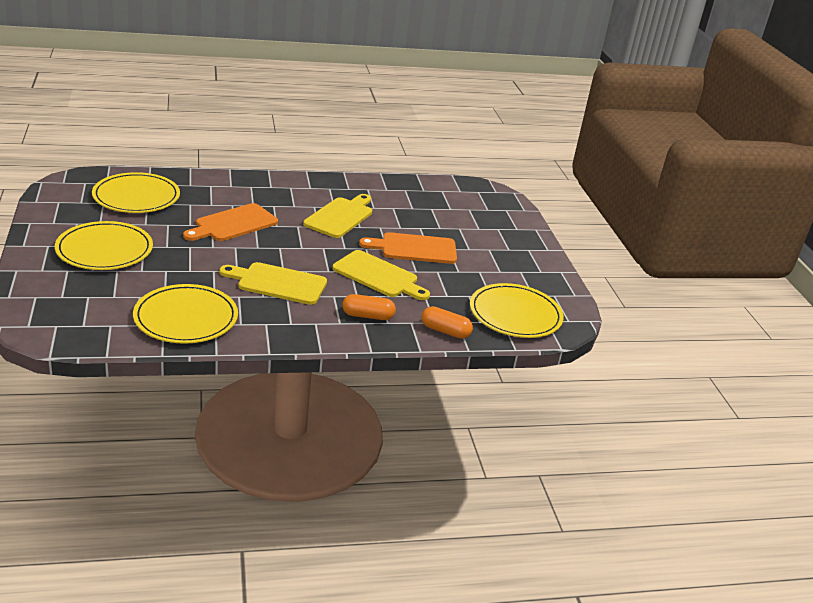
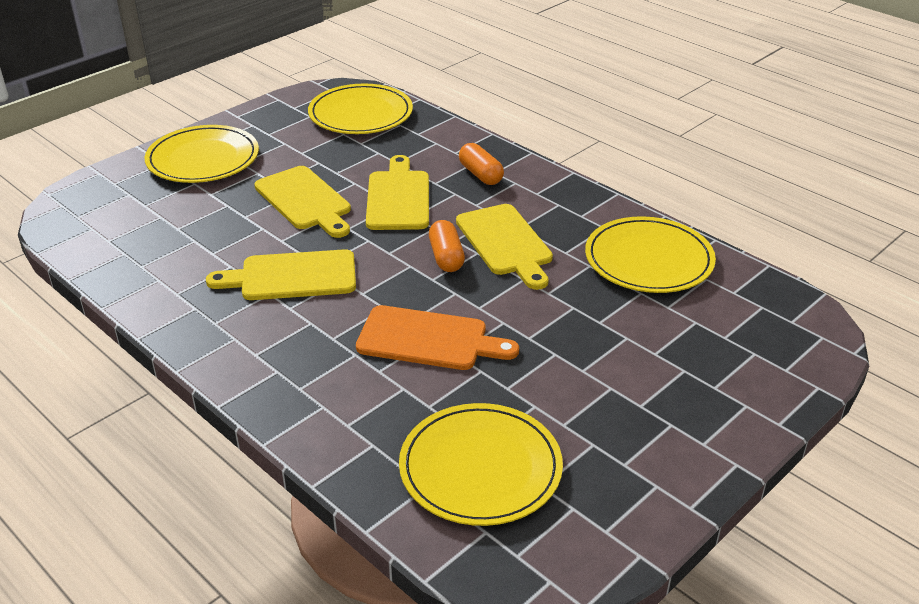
camera: 120 degrees left, 5 degrees up
(104, 250) = (637, 392): yellow plate -> yellow plate (203, 159)
(414, 249) = (305, 201): orange cutting board -> yellow cutting board
(445, 331) = (443, 133): orange capsule -> orange capsule (446, 257)

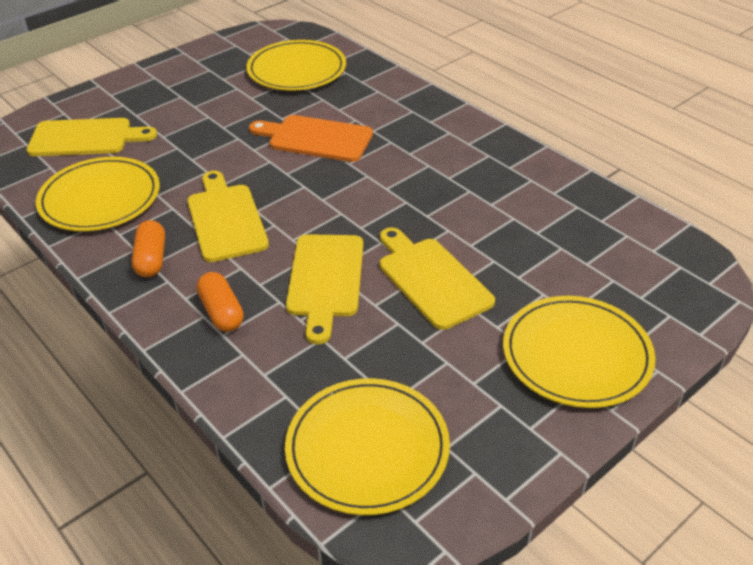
camera: 175 degrees left, 5 degrees up
(292, 277) = (431, 192): yellow cutting board -> yellow cutting board (86, 138)
(446, 257) = (287, 206): orange capsule -> orange capsule (151, 259)

